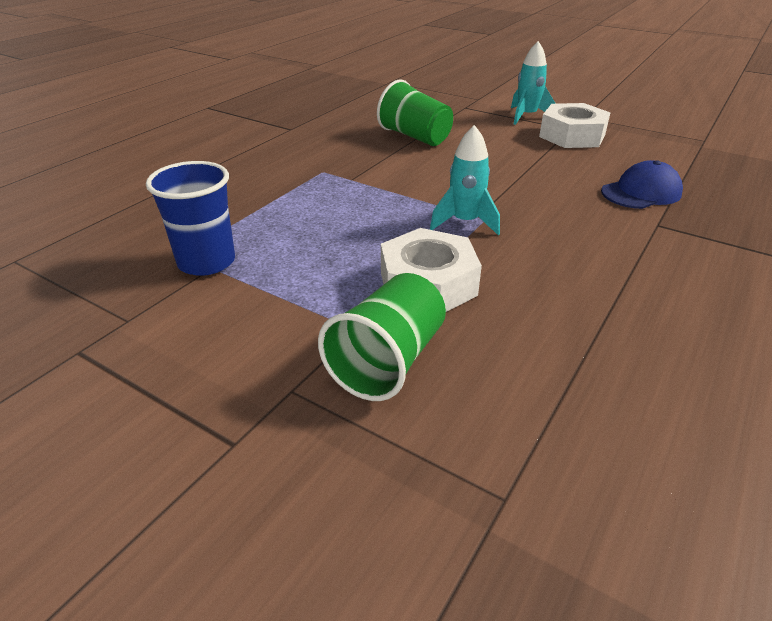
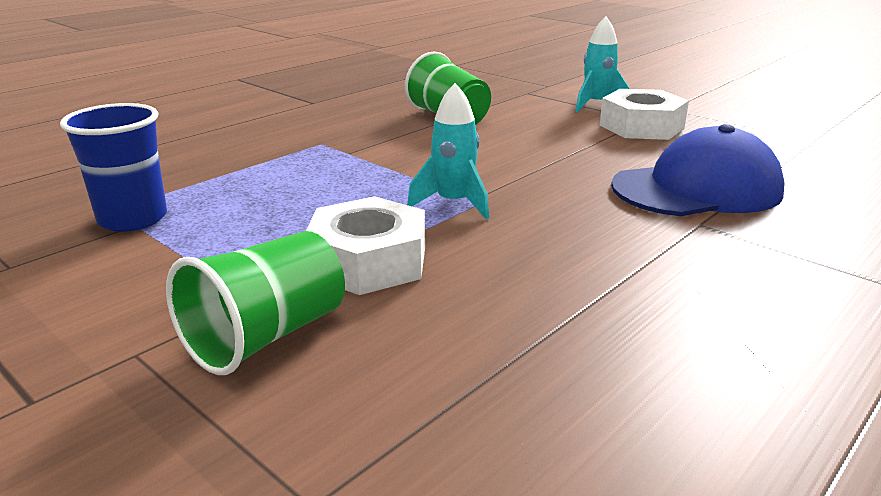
camera: 10 degrees right, 10 degrees down
(641, 192) = (697, 189): blue cap -> blue cap, size x1.60

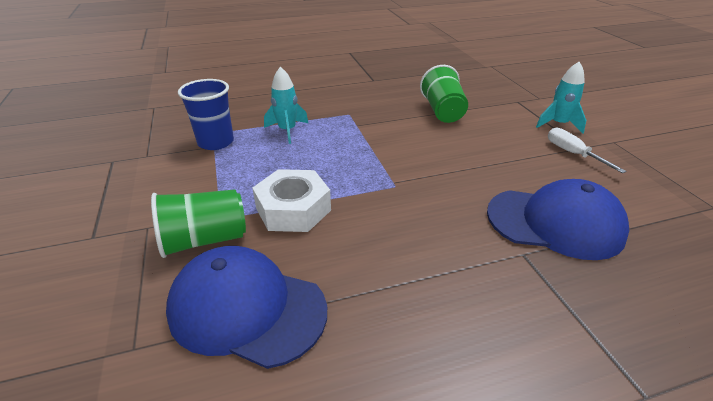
camera: 30 degrees right, 10 degrees up
(439, 388) = (247, 309): none -> blue cap
(453, 203) = (378, 182): turquoise rocket -> turquoise rocket (287, 131)
(641, 127) = (572, 153): white nut -> white screwdriver

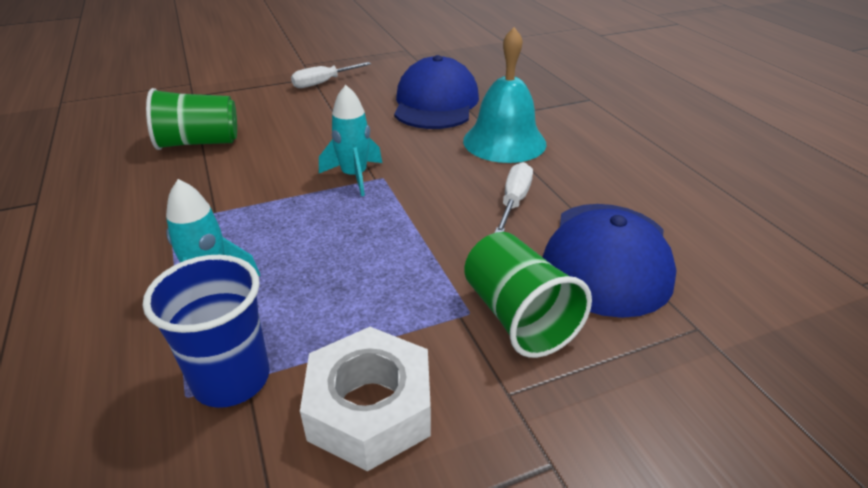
camera: 95 degrees left, 0 degrees up
(293, 209) = (438, 248): white nut -> white nut (370, 408)
(349, 258) = (514, 201): none -> white screwdriver
(470, 268) = (504, 142): none -> turquoise bell
(558, 124) = (261, 81): turquoise rocket -> turquoise rocket (354, 176)

